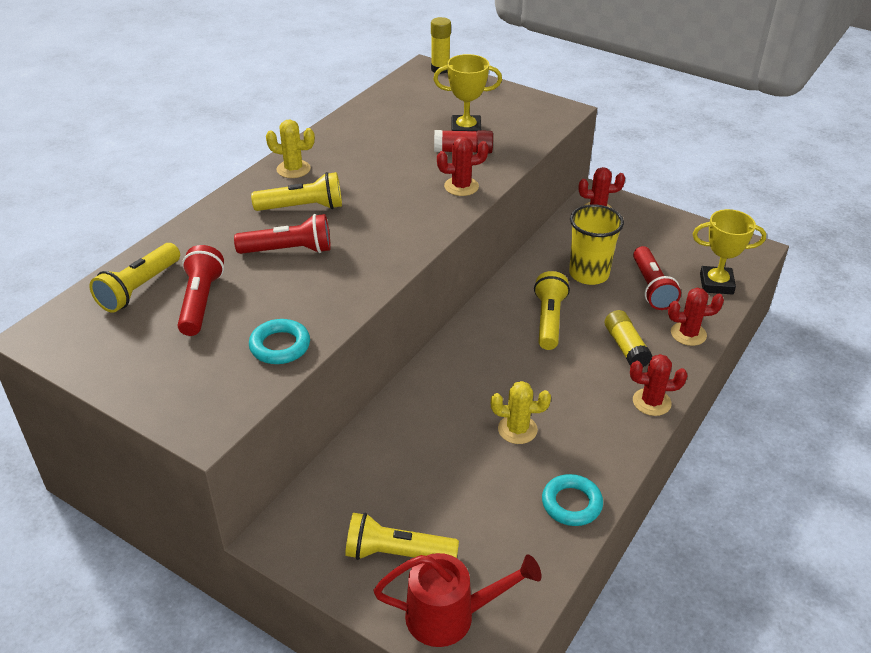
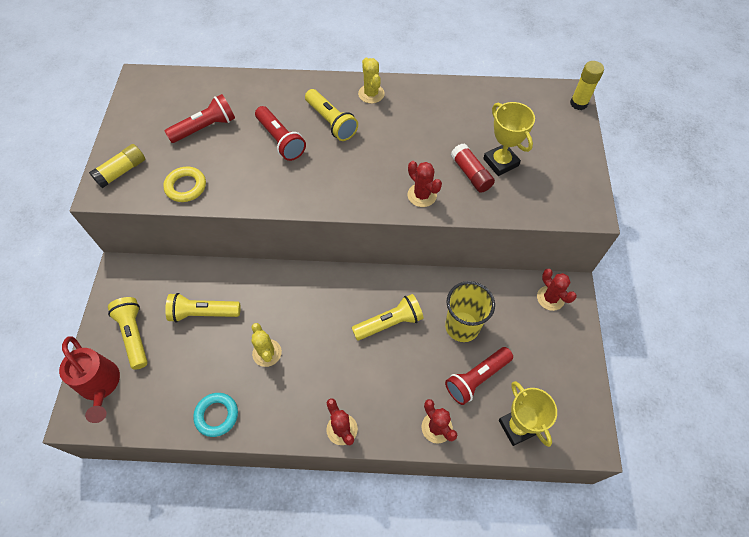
camera: 60 degrees right, 20 degrees up
(139, 288) = (201, 94): yellow flashlight -> yellow flashlight (203, 313)
(280, 346) = (186, 187): turquoise ring -> yellow ring
(626, 347) = (392, 387): yellow glue stick -> yellow glue stick (122, 171)

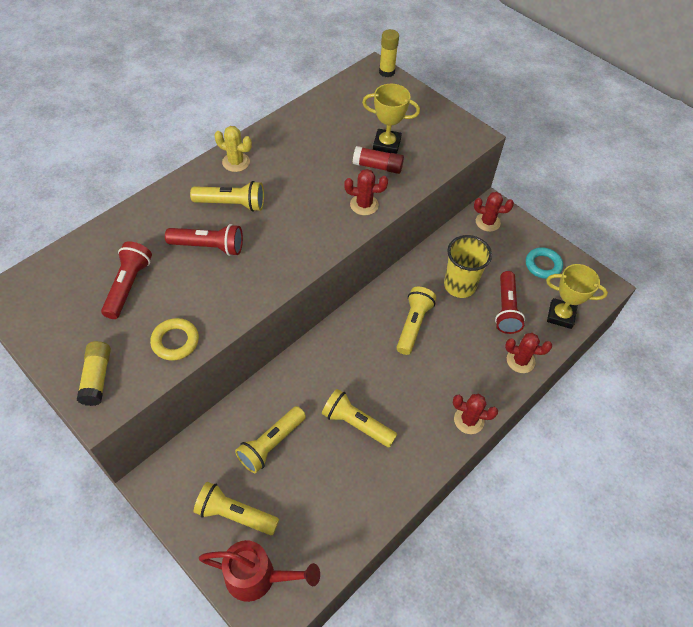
camera: 50 degrees left, 5 degrees down
(217, 415) = (376, 500): turquoise ring -> turquoise ring (543, 265)
(267, 353) = (356, 424): yellow cactus -> yellow flashlight

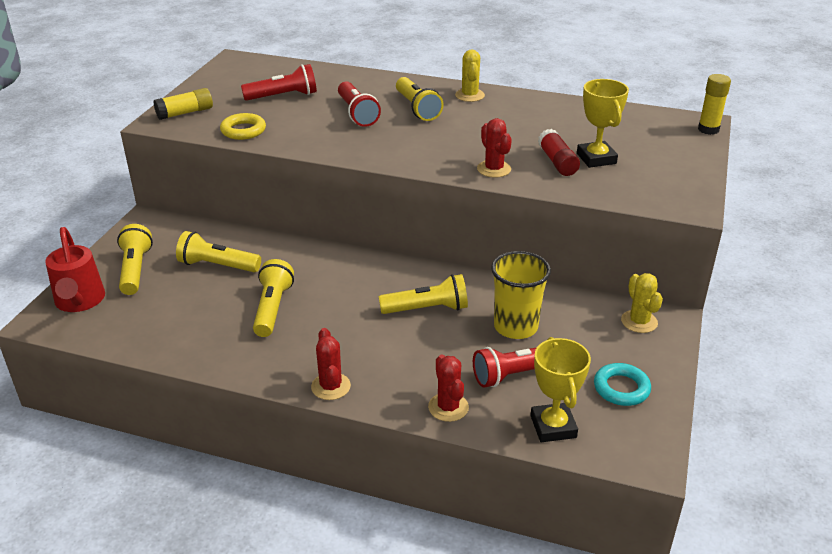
camera: 65 degrees right, 20 degrees down
(487, 222) = (639, 322): red cactus -> yellow cactus

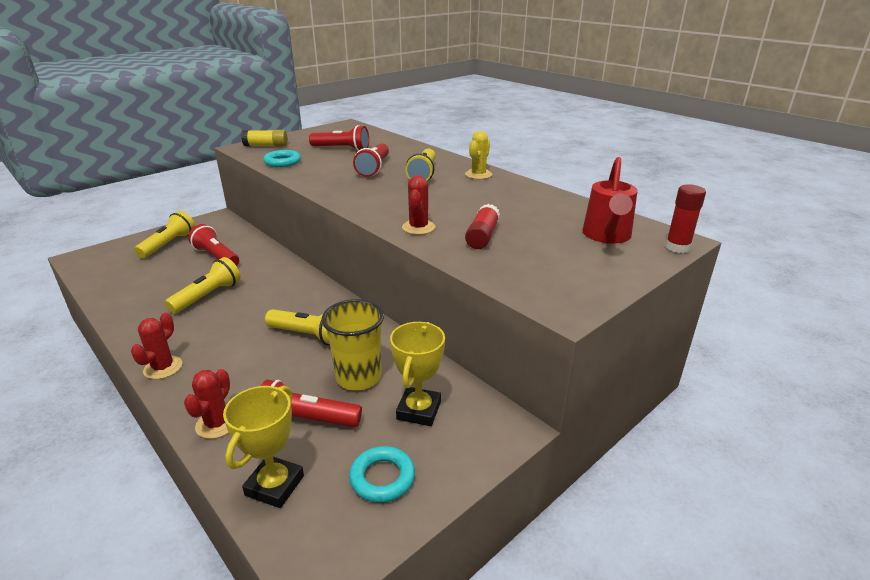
camera: 30 degrees right, 5 degrees down
(79, 302) = (112, 253): red watering can -> red watering can (606, 236)
(217, 265) = (216, 257): yellow flashlight -> red flashlight
(243, 130) = (282, 162): yellow ring -> turquoise ring
(596, 158) = (523, 243): yellow trophy -> yellow trophy (419, 410)
(639, 322) = (477, 418): yellow cactus -> none
(708, 129) = (677, 247): yellow glue stick -> red glue stick

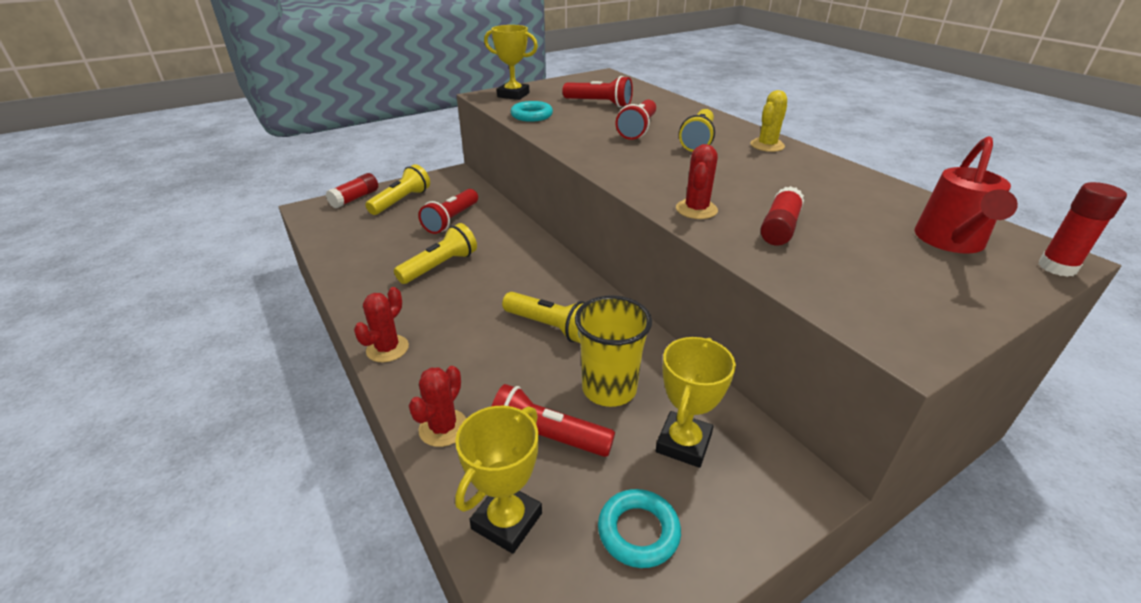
camera: 10 degrees right, 5 degrees up
(123, 245) = (355, 198): none -> red glue stick
(216, 257) = (451, 220): red flashlight -> red flashlight turned 120 degrees counterclockwise
(266, 146) = (513, 95): yellow glue stick -> yellow trophy

